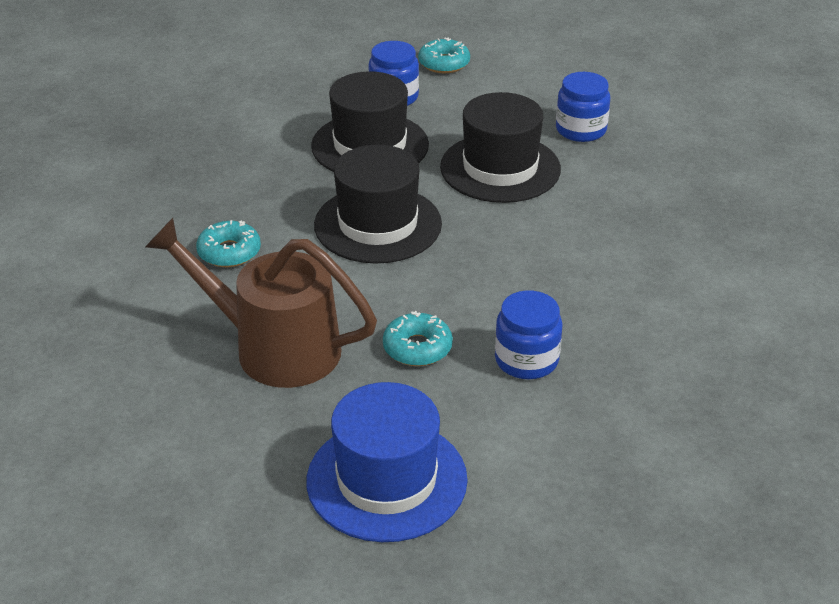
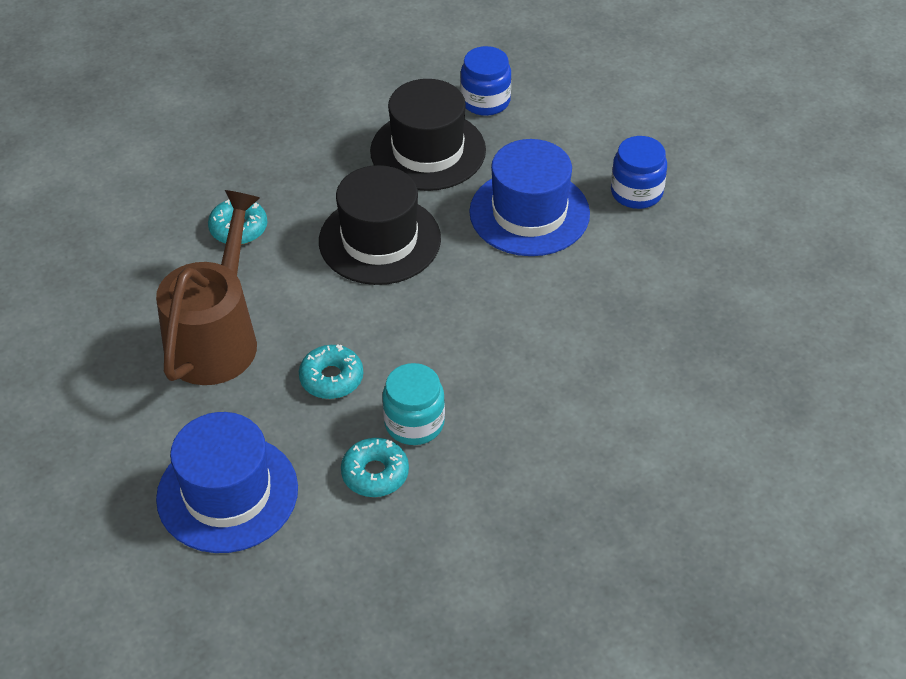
camera: 25 degrees right, 10 degrees up
(273, 347) = (216, 336): brown watering can -> brown watering can turned 60 degrees clockwise
(444, 63) = (558, 74): turquoise donut -> turquoise donut (375, 473)
(500, 168) = (529, 213): black hat -> blue hat
(526, 360) = (414, 423): blue jar -> turquoise jar

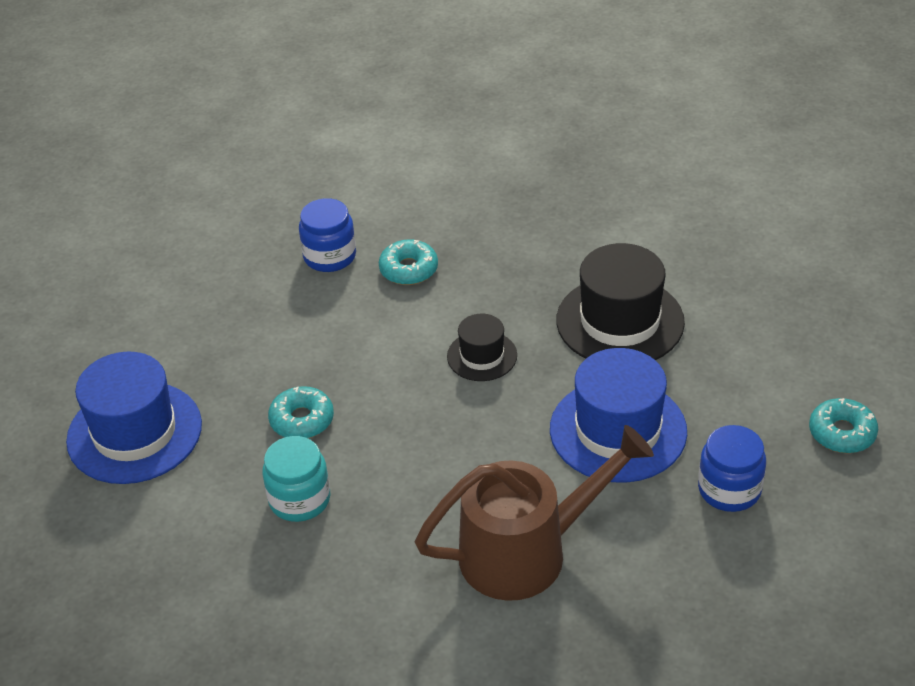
camera: 55 degrees right, 5 degrees down
(216, 336) = (284, 329): brown watering can -> brown watering can (528, 551)
(375, 473) = (225, 507): turquoise donut -> turquoise donut (842, 433)
(379, 240) = (482, 356): black hat -> black hat, size x0.54
(485, 101) = (725, 320): blue jar -> blue jar (330, 256)

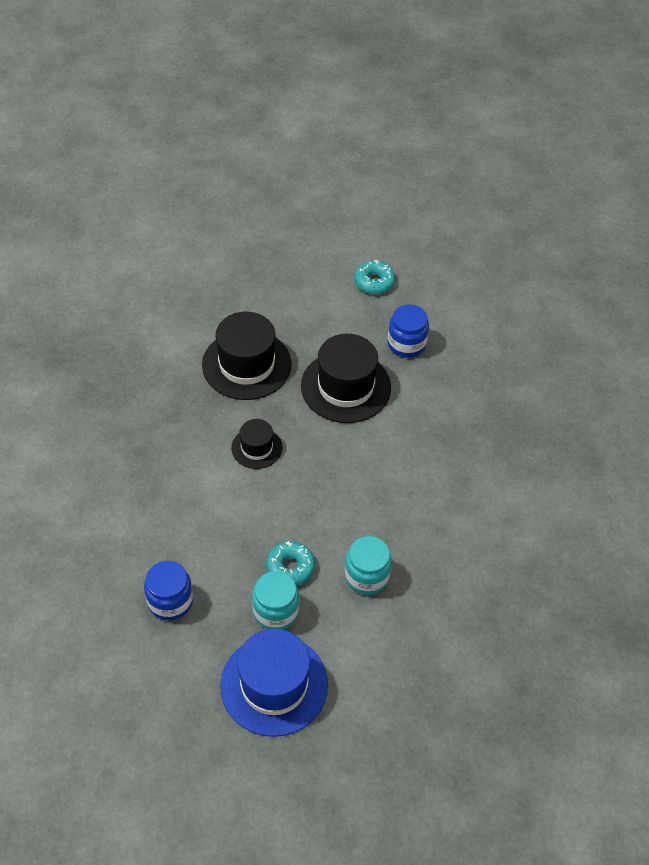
camera: 85 degrees left, 10 degrees up
(236, 417) = (275, 611): none -> turquoise jar
(330, 256) = (114, 529): blue jar -> blue jar (170, 601)
(408, 269) = (149, 478): turquoise donut -> none
(528, 551) = (435, 452): brown watering can -> none
(618, 430) = (346, 387): blue hat -> black hat

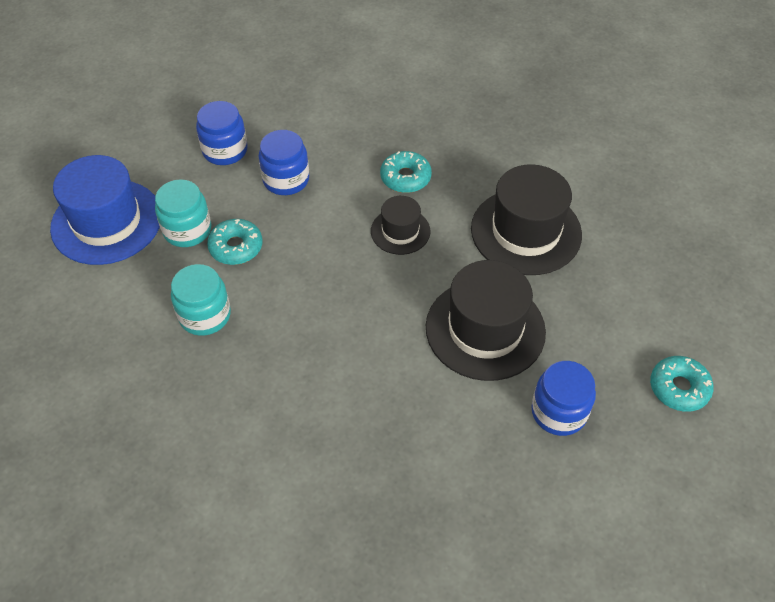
camera: 100 degrees right, 0 degrees up
(194, 449) = (405, 177): none -> turquoise donut
(205, 541) = (286, 180): none -> blue jar

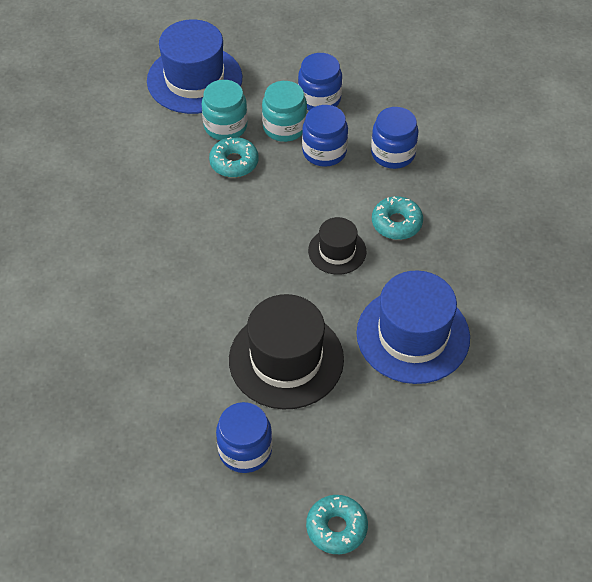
camera: 55 degrees right, 0 degrees up
(205, 315) = (160, 183): turquoise jar -> turquoise jar (284, 127)
(332, 139) = (393, 153): none -> blue jar
(526, 231) = (413, 335): black hat -> blue hat

